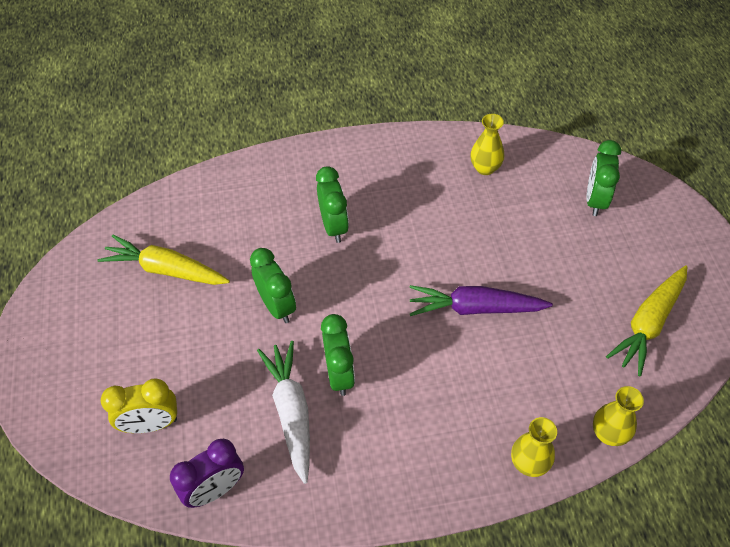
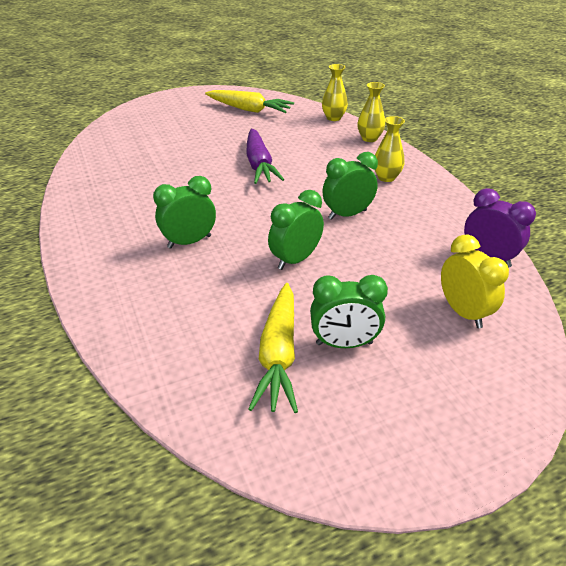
camera: 105 degrees left, 15 degrees down
(291, 412) = (395, 232): white carrot -> none
(485, 168) = (110, 172): yellow vase -> yellow vase (386, 177)
(595, 200) = (144, 128): green clock -> green clock (344, 343)

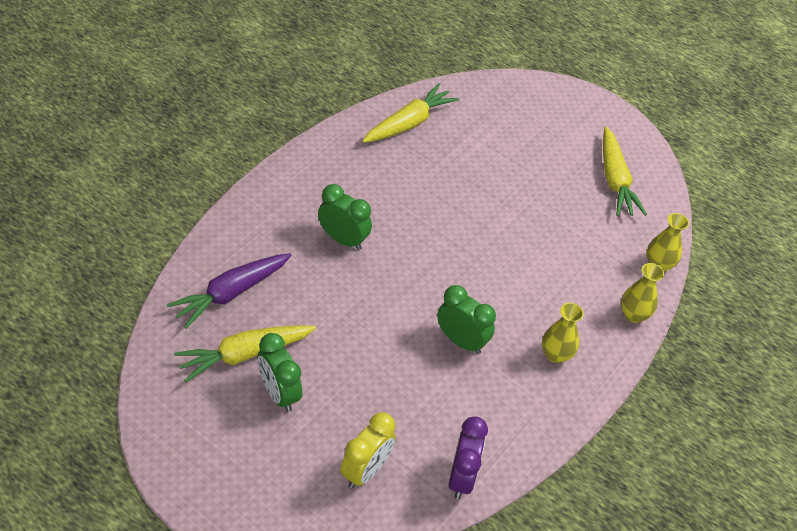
camera: 55 degrees right, 10 degrees up
(101, 169) = (409, 123): none -> yellow carrot
(259, 165) = (502, 237): purple carrot -> purple carrot (231, 293)
(295, 260) = (364, 324): green clock -> none

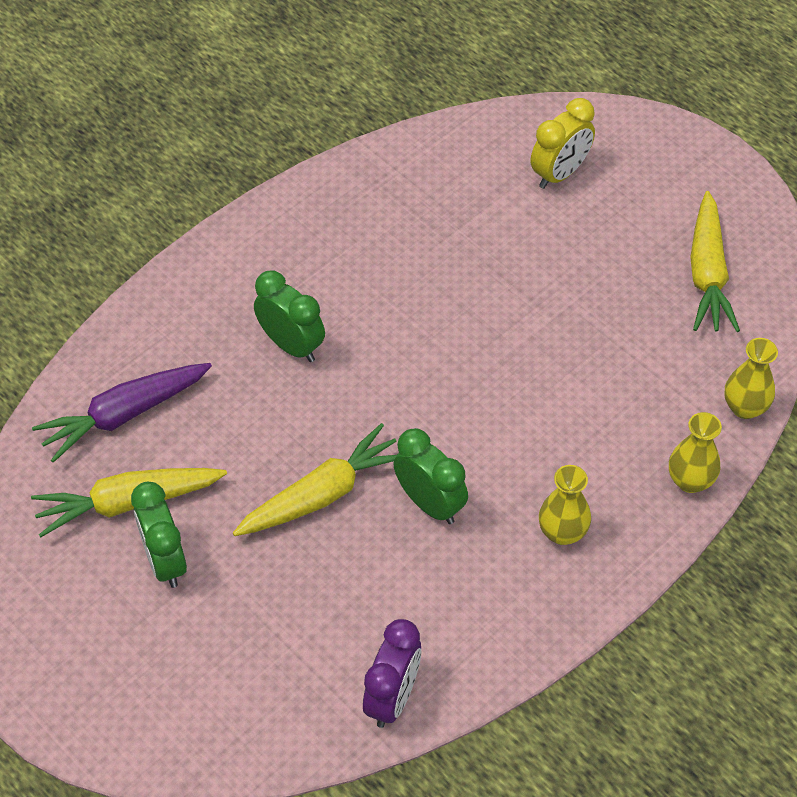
camera: 15 degrees right, 5 degrees up
(365, 470) = (262, 677): yellow clock -> yellow clock (559, 174)
(409, 123) = (418, 173): yellow carrot -> yellow carrot (322, 494)

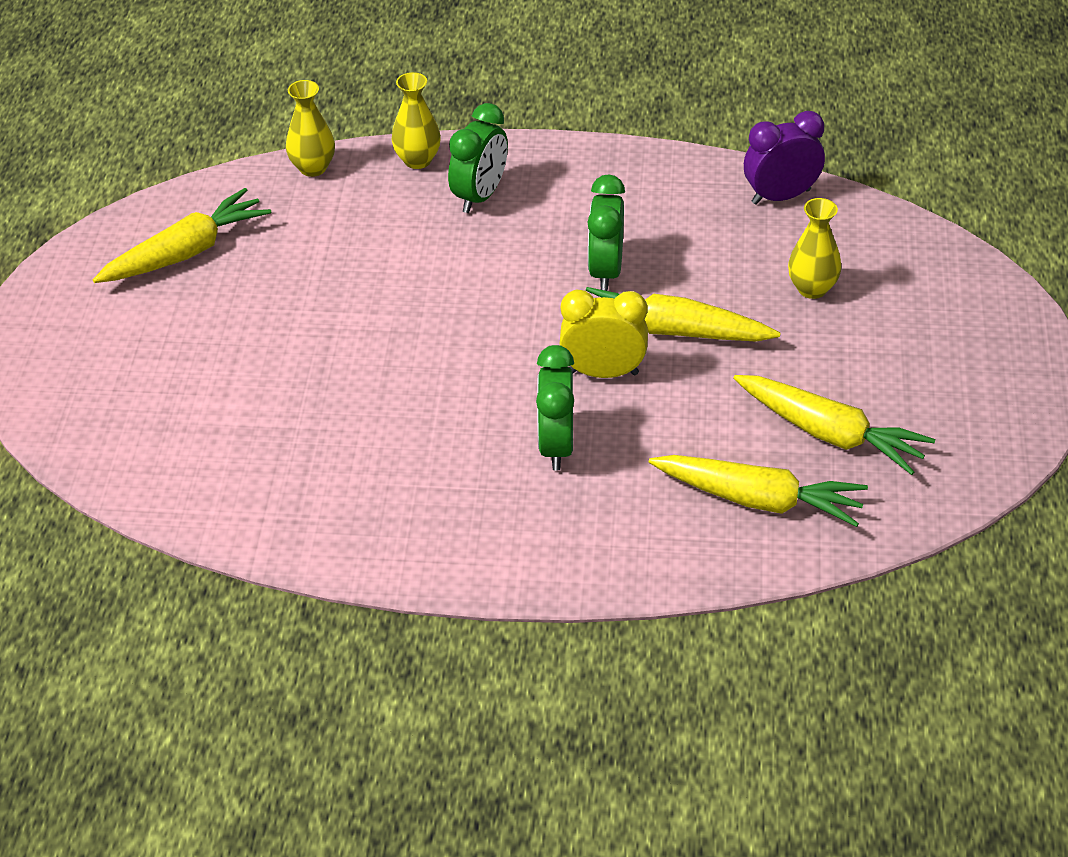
camera: 130 degrees left, 10 degrees down
(124, 415) = (759, 500): purple carrot -> yellow carrot
(165, 561) = (845, 376): green clock -> green clock (480, 196)
(559, 174) = (152, 402): yellow clock -> yellow clock (603, 372)
(562, 532) = (543, 194): yellow vase -> yellow vase (812, 289)

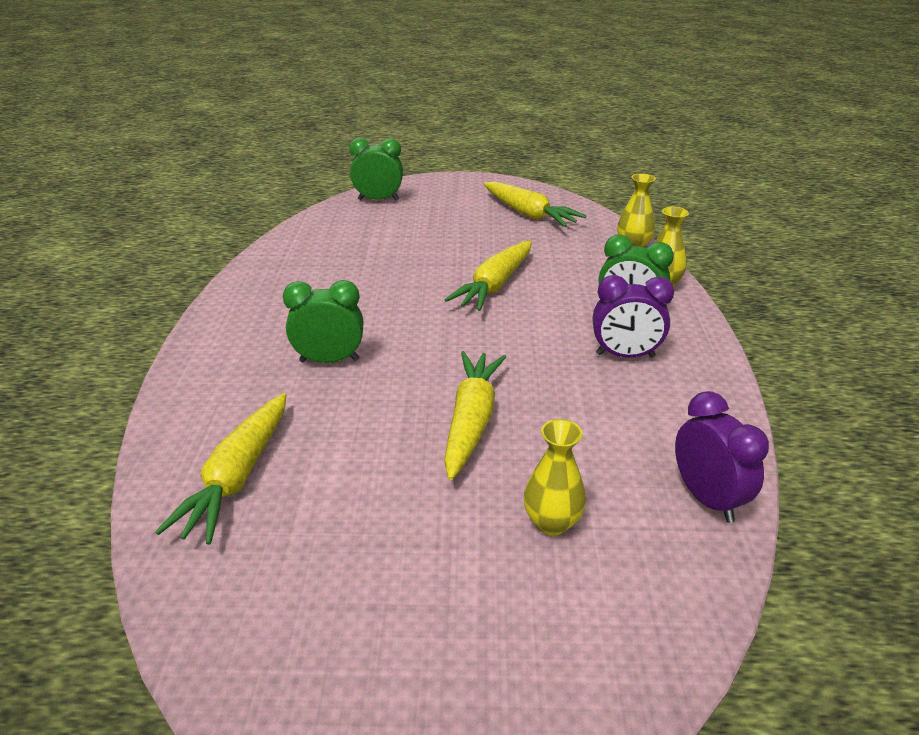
camera: 85 degrees right, 10 degrees down
(565, 211) = (625, 355): none -> purple clock
(603, 372) = (415, 381): yellow clock -> none
(606, 271) = (548, 379): green clock -> green clock (378, 200)
(830, 434) = (319, 532): yellow carrot -> yellow carrot (494, 285)

